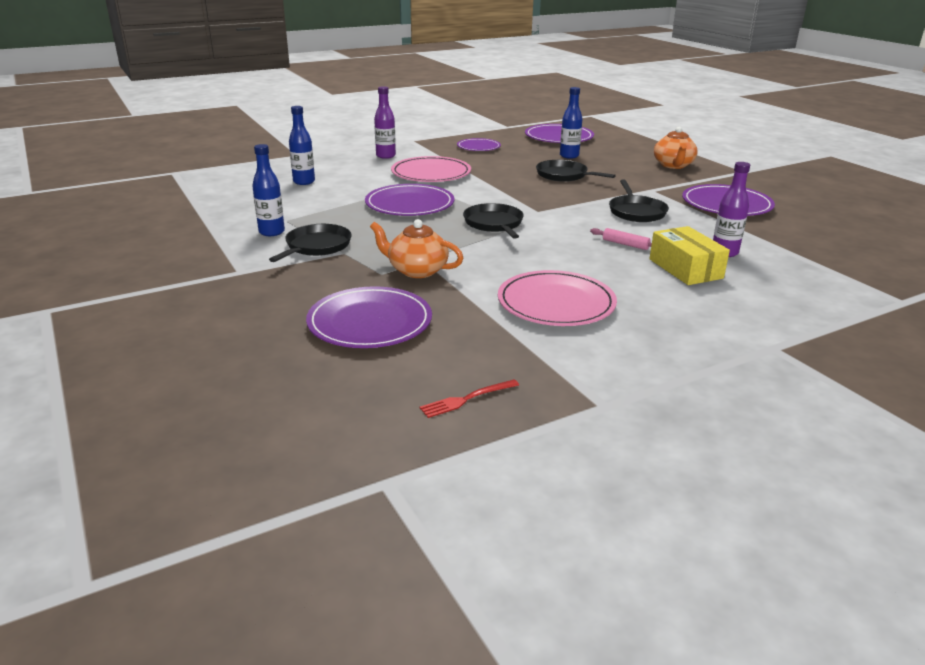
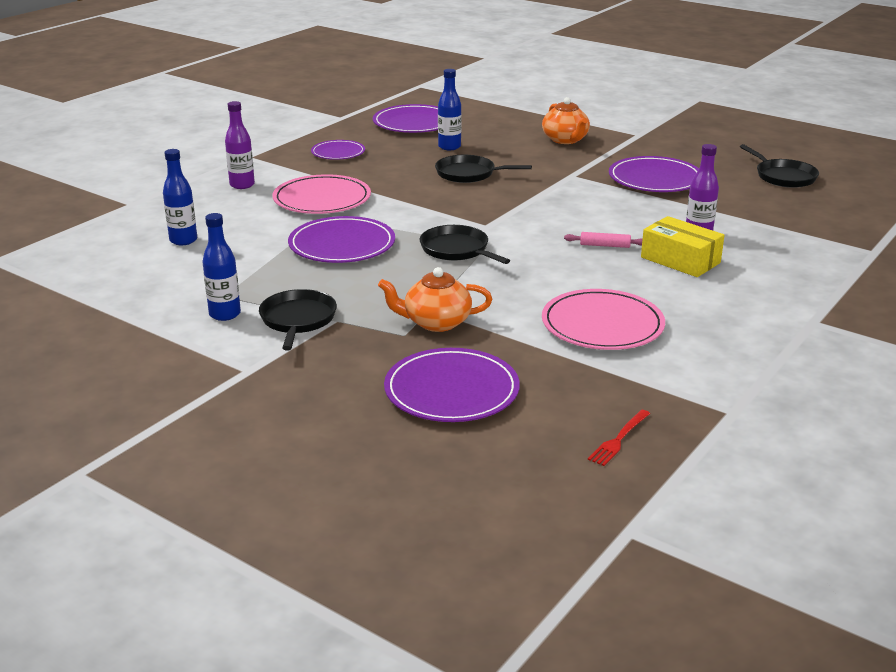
camera: 25 degrees left, 0 degrees up
(636, 212) = (581, 205): black pan -> black pan (783, 176)

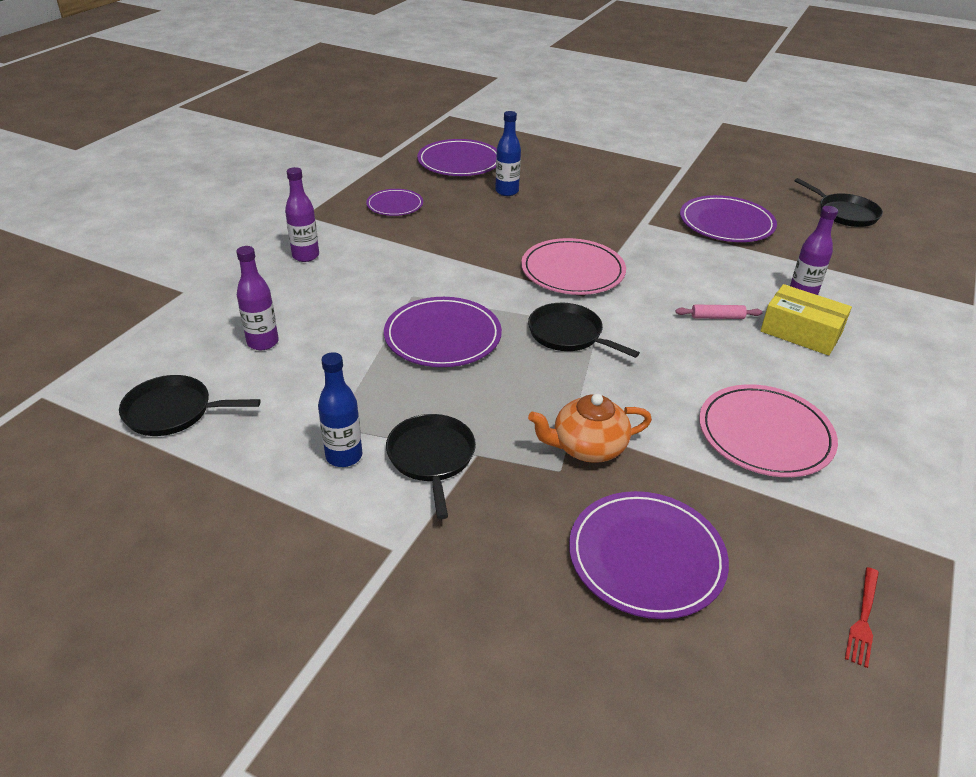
camera: 10 degrees left, 10 degrees up
(183, 240) = (263, 342): blue bottle -> purple bottle
(322, 199) = (399, 271): pink plate -> pink plate (572, 271)
(469, 174) = (540, 226): black pan -> black pan (173, 411)
(565, 140) = (618, 177): orange teapot -> none

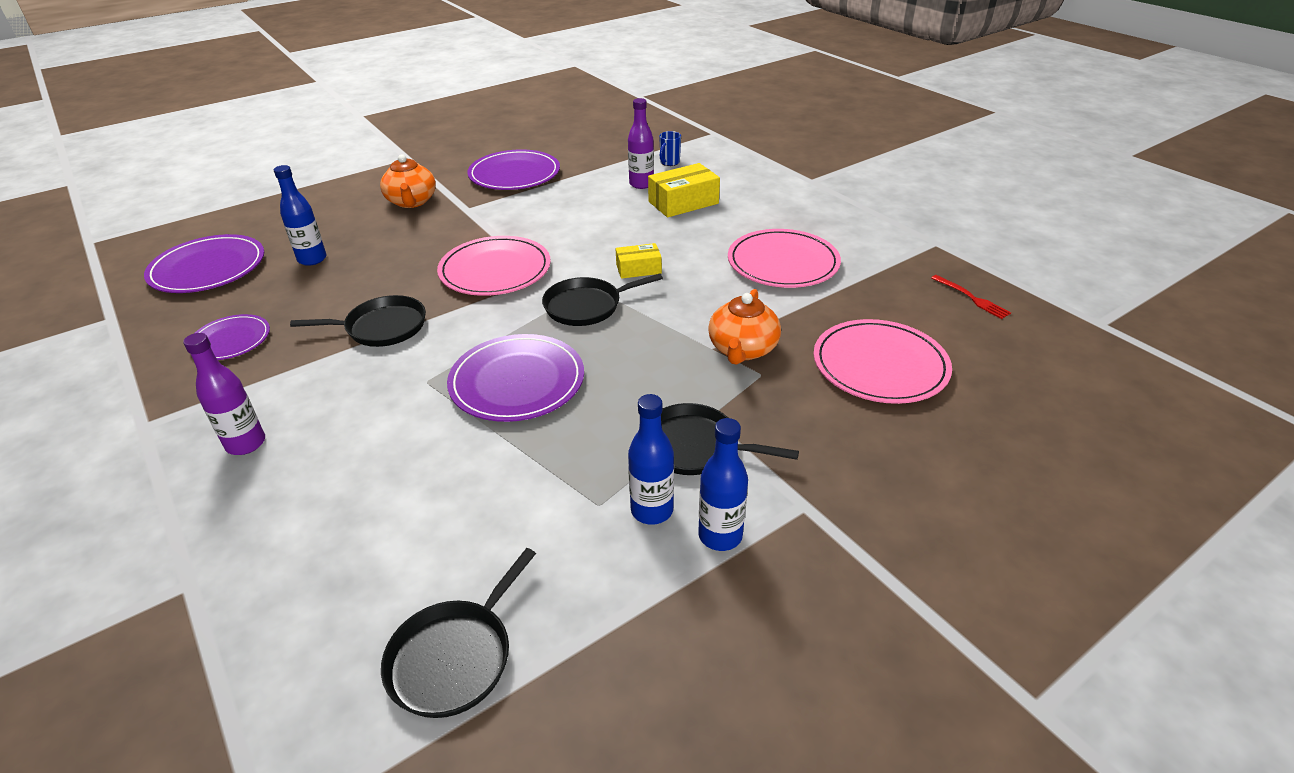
camera: 60 degrees left, 0 degrees up
(263, 342) = (390, 530): purple bottle -> none
(337, 504) = (720, 536): none -> blue bottle
(624, 196) = (412, 202): none -> orange teapot
(646, 557) = (880, 365): purple plate -> pink plate
(653, 343) = (638, 269): none -> yellow box
(717, 317) = (633, 228): pink rolling pin -> none
(844, 213) = (560, 127): black pan -> black pan (382, 327)
(868, 298) = (669, 162): none -> blue mug

